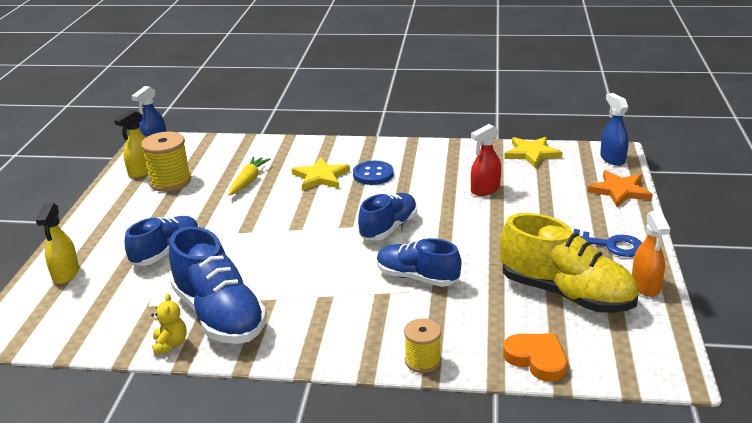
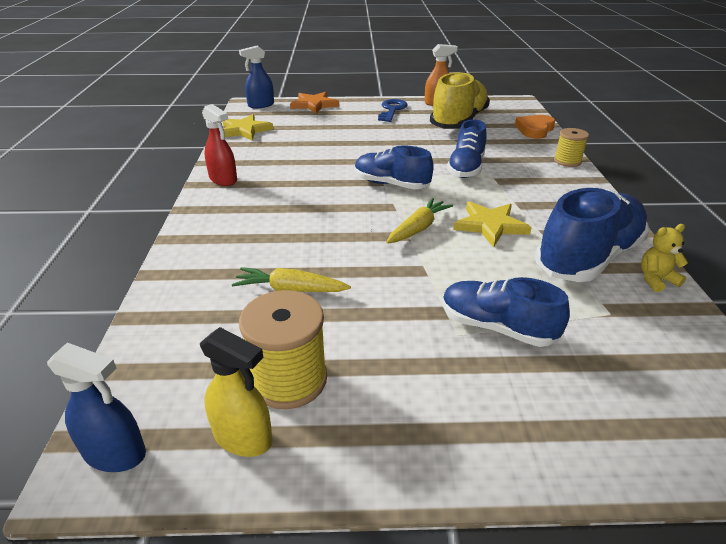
camera: 100 degrees left, 5 degrees up
(66, 274) = (608, 429): yellow spray bottle -> none
(303, 235) = (418, 228): none -> yellow carrot
(320, 177) = (282, 233): yellow star -> yellow star (490, 225)
(373, 174) = (278, 200): blue button -> none
(485, 190) = (313, 147): red spray bottle -> red spray bottle (223, 180)

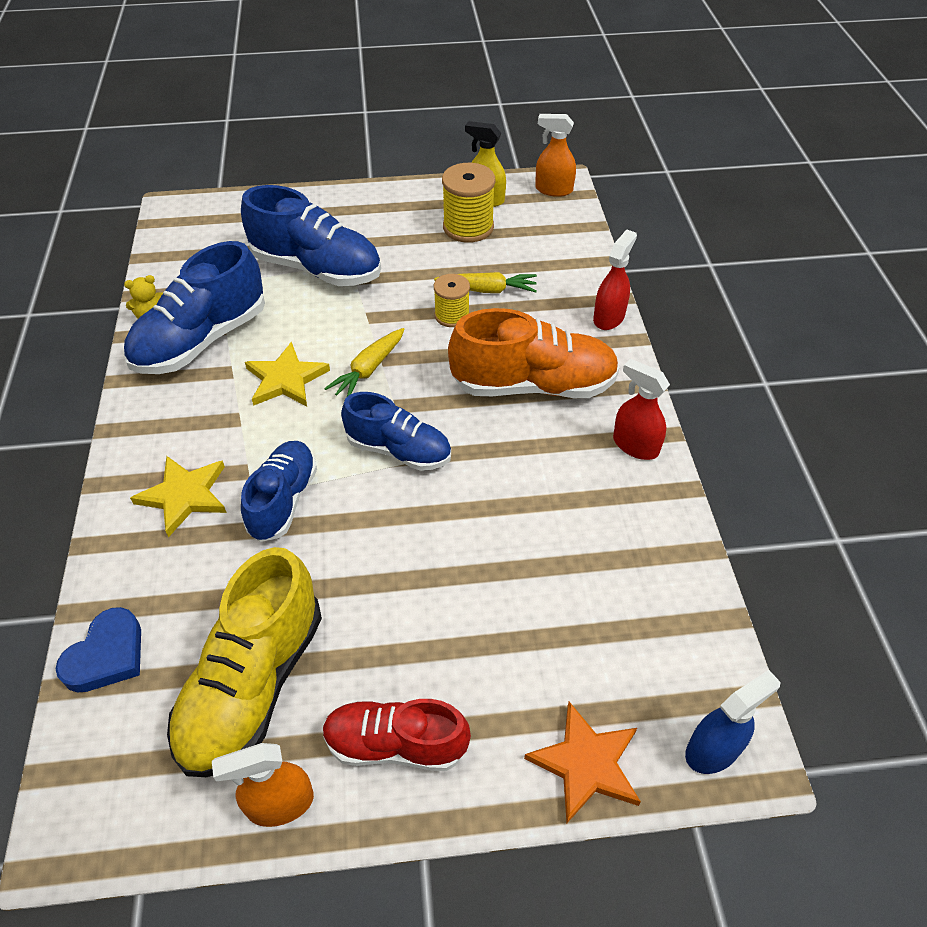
camera: 175 degrees right, 15 degrees up
(115, 453) = (553, 190): blue spray bottle -> orange spray bottle
(178, 256) = (609, 317): none -> red spray bottle
(244, 130) = (683, 607): yellow star -> yellow star (184, 496)
(279, 212) = (533, 385): none -> orange shoe
(392, 110) = (395, 744): blue key -> red shoe
(497, 327) = (317, 268): blue shoe -> blue shoe, size x1.55
(534, 130) = (107, 655): orange heart -> blue heart
(567, 161) = (112, 532): yellow spool -> yellow spool (452, 315)

